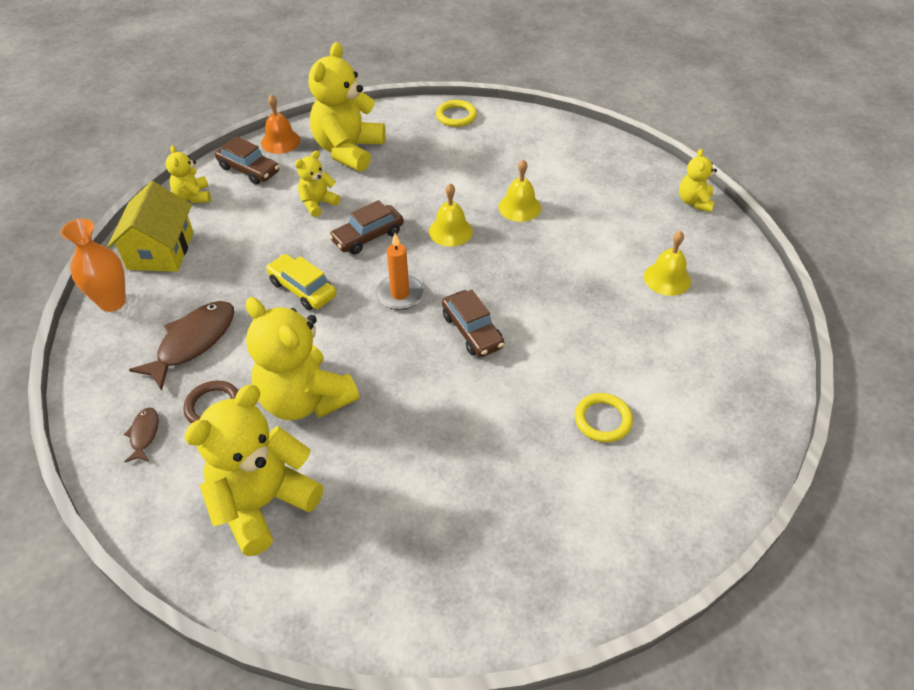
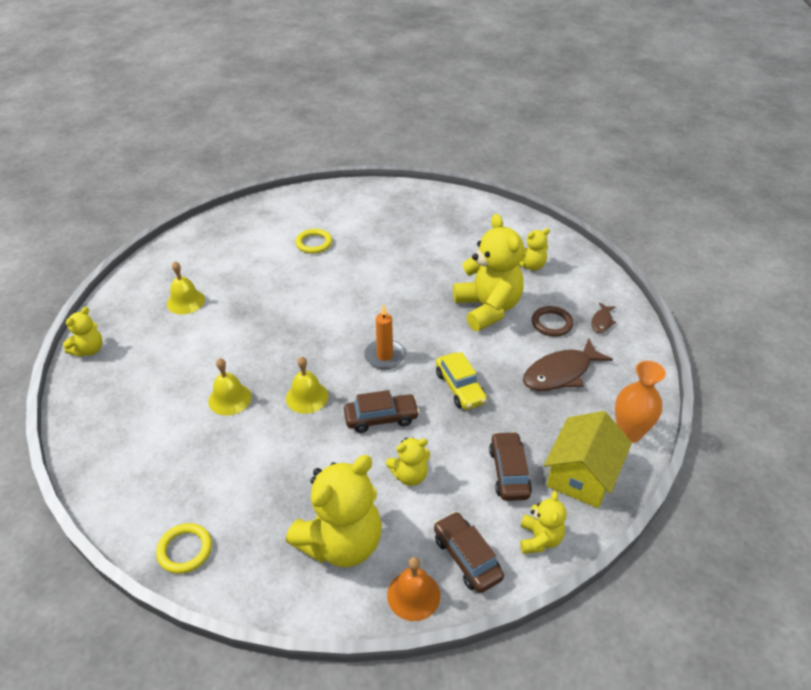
camera: 155 degrees left, 5 degrees down
(263, 503) = (531, 265): yellow teddy bear -> yellow teddy bear, size x0.50
(472, 331) = (350, 313): brown car -> brown car (509, 472)

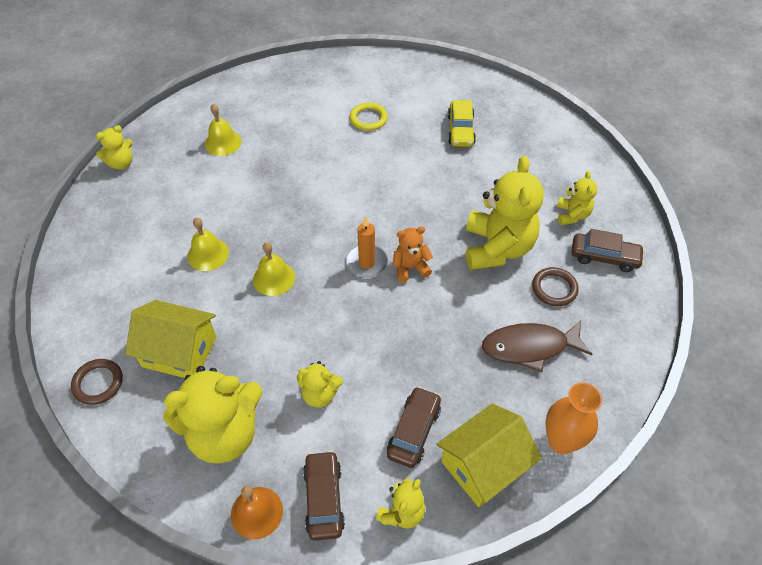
camera: 25 degrees right, 10 degrees up
(185, 550) = (98, 383): yellow ring -> brown ring
(253, 491) = (179, 352): none -> yellow house
(381, 418) = (327, 326): brown car -> brown car (604, 257)
(425, 347) = (410, 268): none -> orange teddy bear
(460, 387) = (419, 323): yellow car -> yellow car (460, 130)
(531, 265) = (572, 215): yellow teddy bear -> yellow teddy bear turned 90 degrees counterclockwise
(602, 322) = (610, 306): brown fish -> none

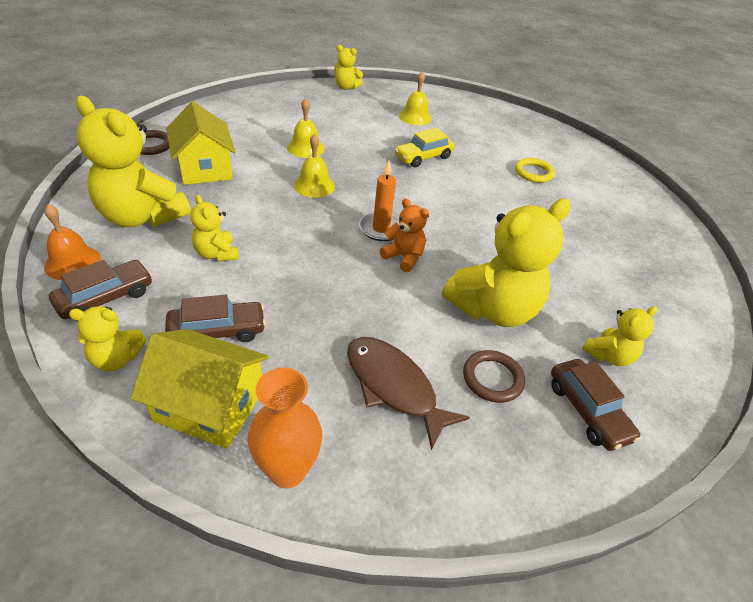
camera: 50 degrees right, 10 degrees down
(460, 130) = (599, 229): yellow car -> yellow car (423, 157)

